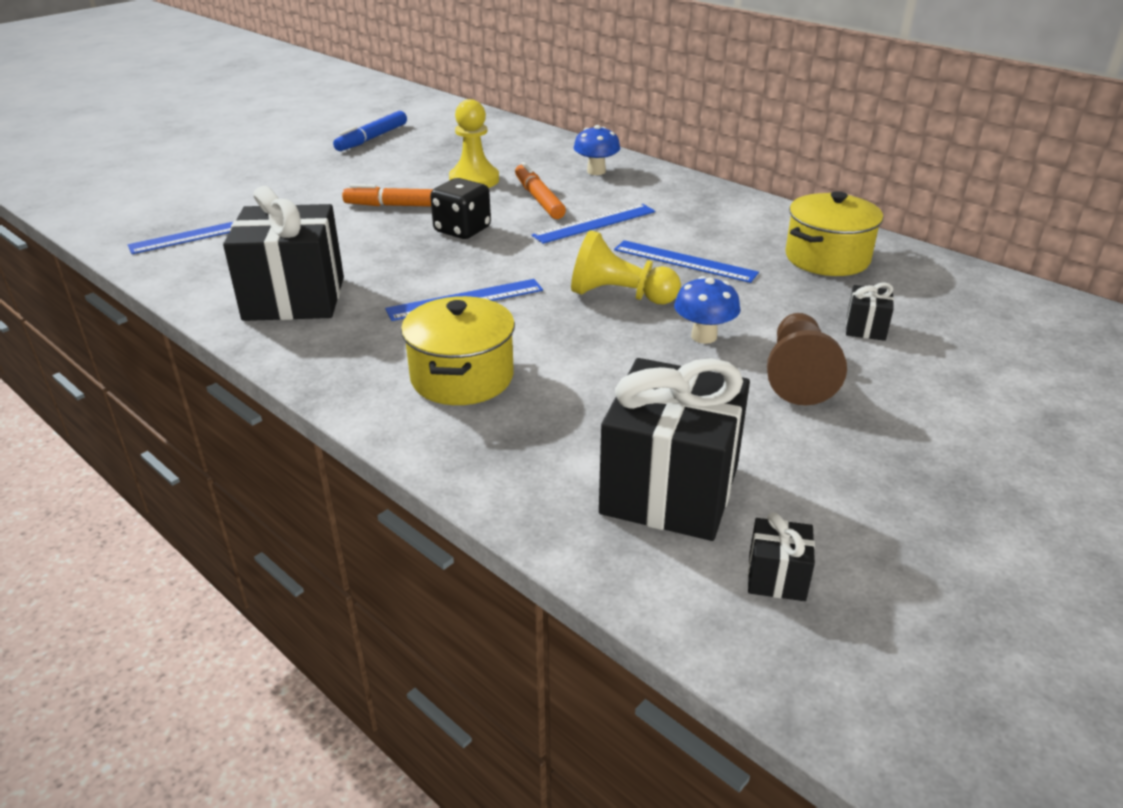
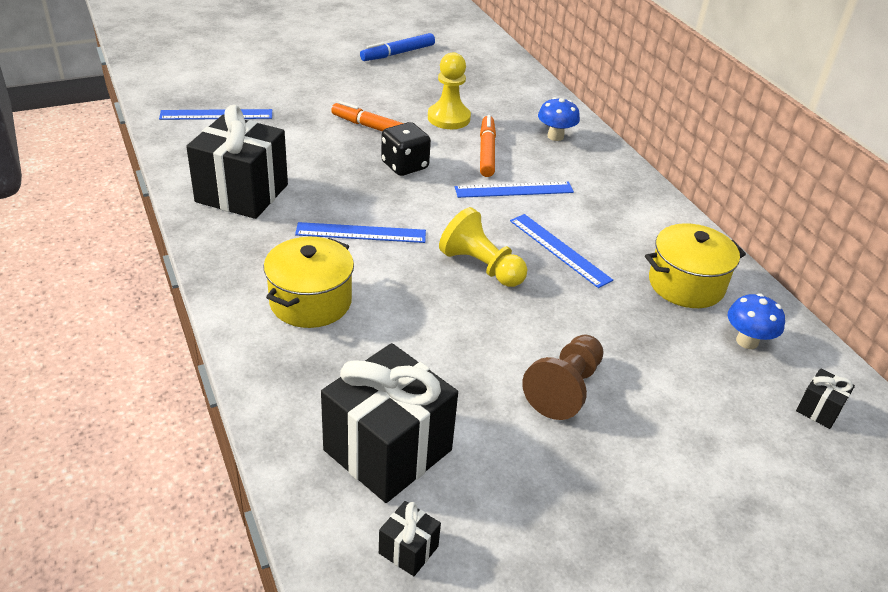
camera: 20 degrees right, 5 degrees up
(704, 336) = (518, 326): blue mushroom -> blue mushroom (747, 341)
(865, 328) = (660, 364): black gift -> black gift (819, 410)

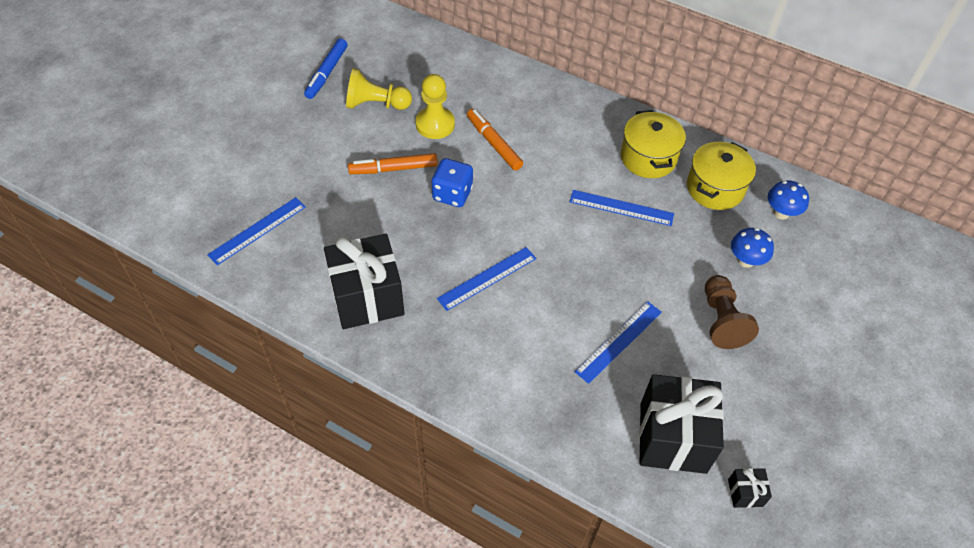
camera: 35 degrees left, 15 degrees up
(310, 302) = (517, 361): yellow pot -> yellow pot (648, 158)
(404, 166) = (452, 194): black dice -> blue dice
(481, 266) = (589, 255): yellow pawn -> yellow pawn (376, 104)
(514, 190) = (545, 170): blue ruler -> blue ruler (619, 341)
(555, 136) = (524, 98): blue mushroom -> blue mushroom (745, 260)
(819, 410) = (852, 240): black gift -> none

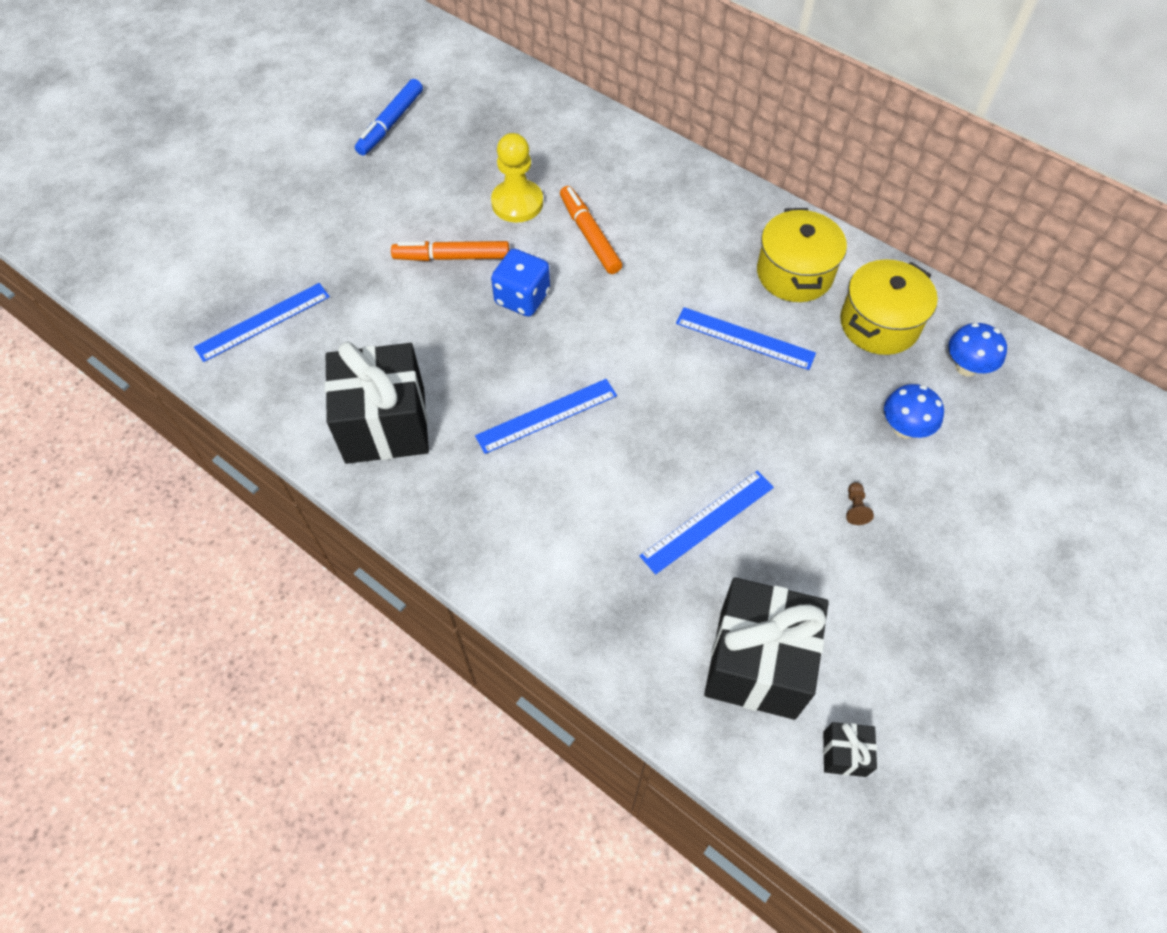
camera: 10 degrees right, 5 degrees up
(376, 104) = (445, 170): yellow pawn -> none
(721, 320) = (855, 508): brown pawn -> brown pawn, size x0.41

